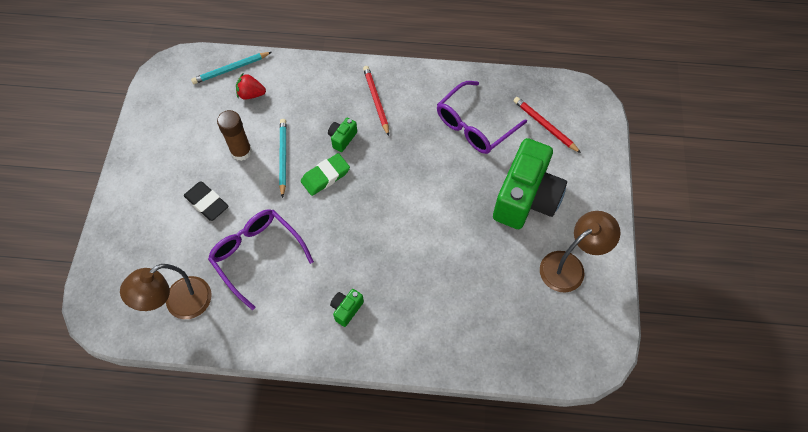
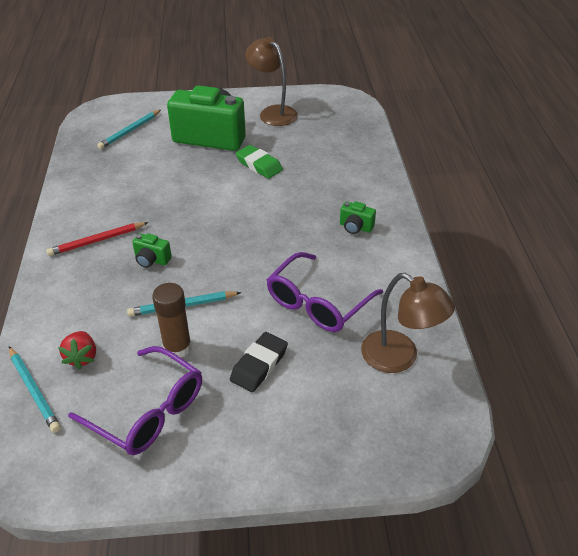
camera: 100 degrees left, 20 degrees down
(325, 176) = (205, 265): green eraser -> green eraser (259, 165)
(474, 126) = (131, 170): purple glasses -> purple glasses (148, 412)
(544, 125) = (130, 131): red pencil -> turquoise pencil

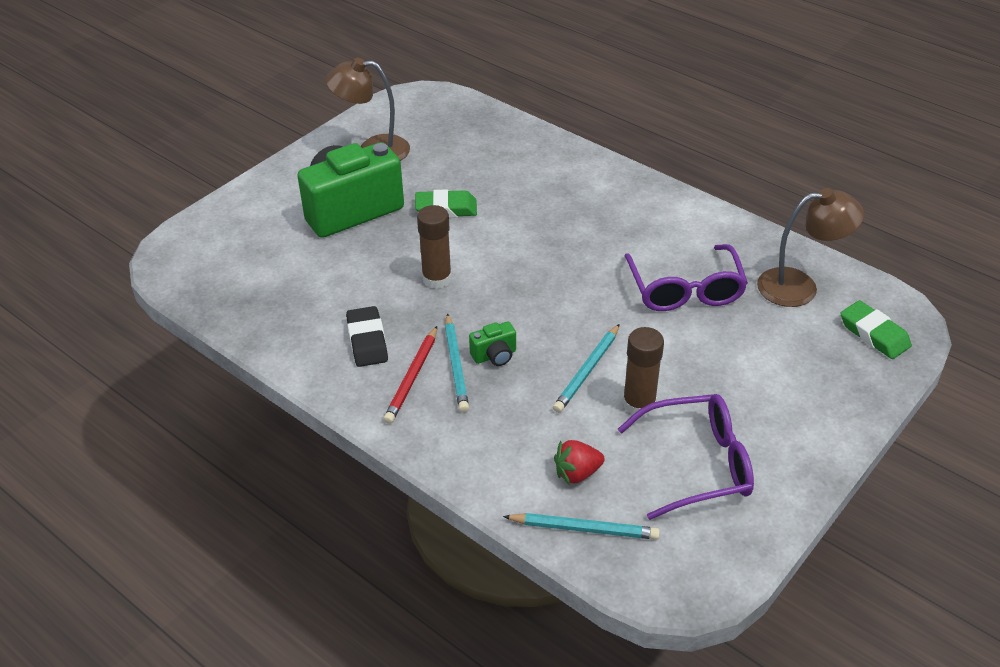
camera: 45 degrees left, 0 degrees up
(82, 357) = (577, 473): red strawberry -> red strawberry turned 120 degrees clockwise
(130, 131) = (250, 257): turquoise pencil -> turquoise pencil (456, 365)
(193, 199) = (437, 278): none -> brown glue stick
(259, 365) = (718, 367): black eraser -> black eraser (367, 341)
(355, 227) = (617, 210): green camera -> none
(401, 431) = (874, 334): none -> green eraser

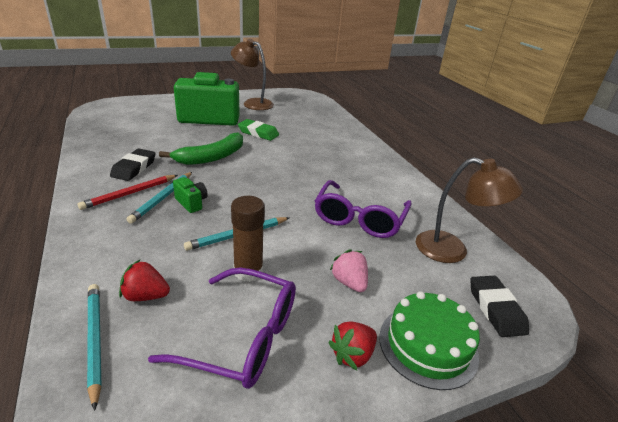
camera: 25 degrees right, 10 degrees down
(437, 278) = (212, 157): brown glue stick -> green banana
(494, 355) = (191, 203): green camera -> green camera turned 135 degrees counterclockwise
(584, 529) = (95, 340): turquoise pencil -> turquoise pencil turned 150 degrees counterclockwise
(737, 369) = (349, 282): none -> pink strawberry
(793, 433) = (352, 355): none -> red strawberry
(843, 395) = (428, 345): none -> green cake
(874, 334) = (496, 309): green eraser -> black eraser

